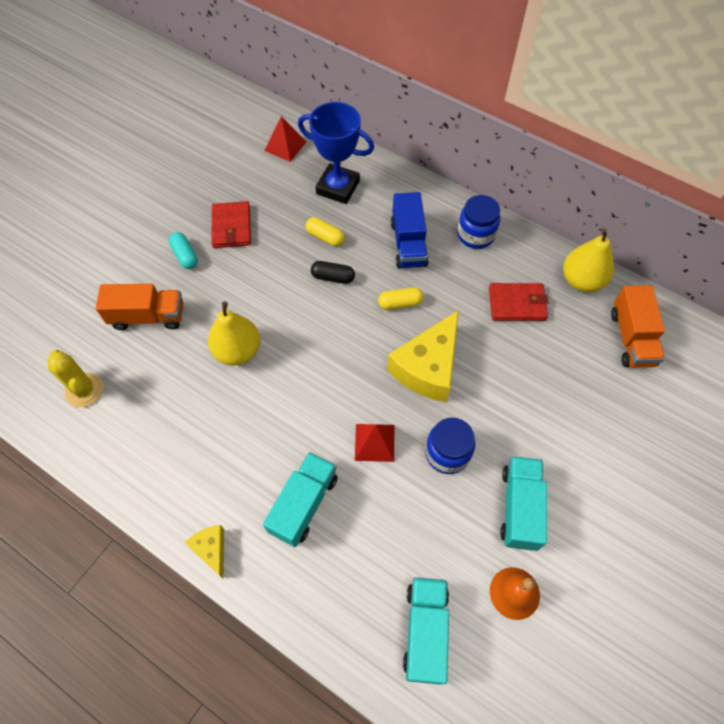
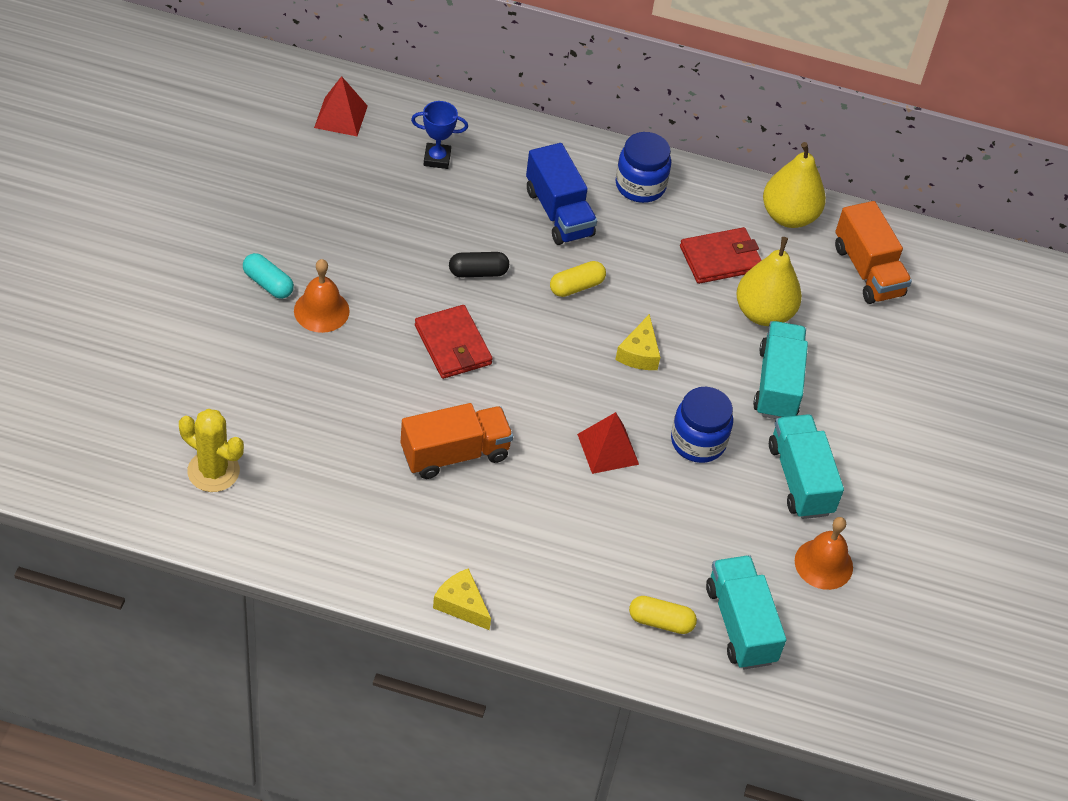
camera: 25 degrees left, 10 degrees down
(148, 316) = (254, 368): orange truck -> orange truck (455, 454)
(212, 283) = (321, 310): none -> orange bell
(231, 227) = (315, 235): red wallet -> red wallet (453, 345)
(238, 351) = (393, 384): yellow pear -> yellow pear (763, 313)
(303, 504) = (550, 533): turquoise truck -> turquoise truck (777, 384)
(325, 237) = (447, 225): yellow capsule -> yellow capsule (661, 622)
(338, 187) = (437, 158): blue trophy -> blue trophy, size x0.53
(427, 367) = (639, 353): yellow cheese -> yellow cheese, size x0.50

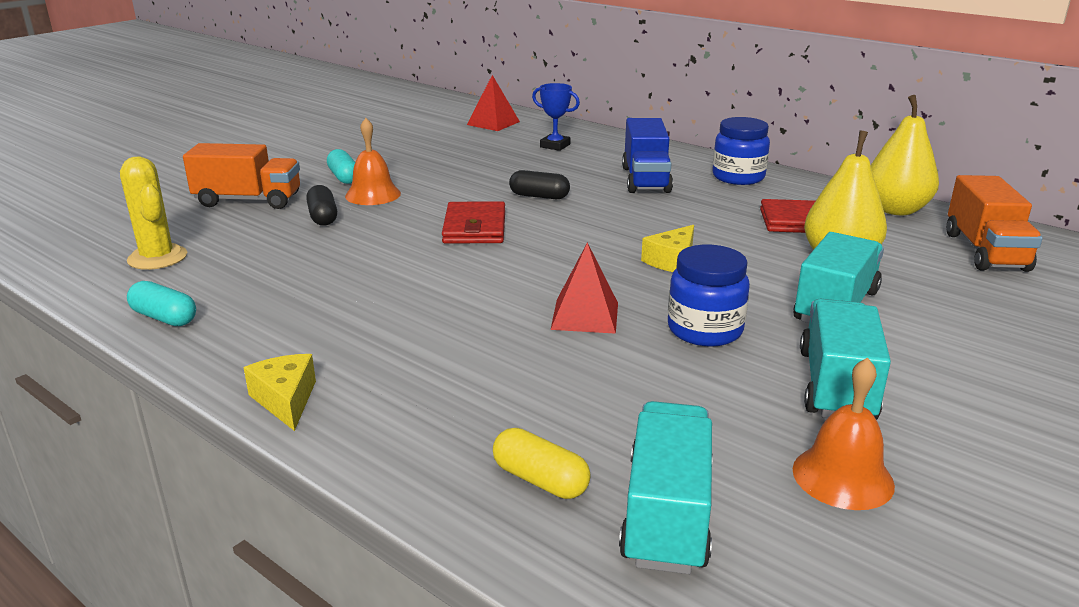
camera: 30 degrees right, 25 degrees down
(297, 547) = (164, 318): none -> turquoise capsule
(305, 364) = (323, 217): none -> black capsule
(455, 454) = (405, 288): orange truck -> orange truck (248, 200)
(576, 286) = (632, 216): yellow capsule -> none

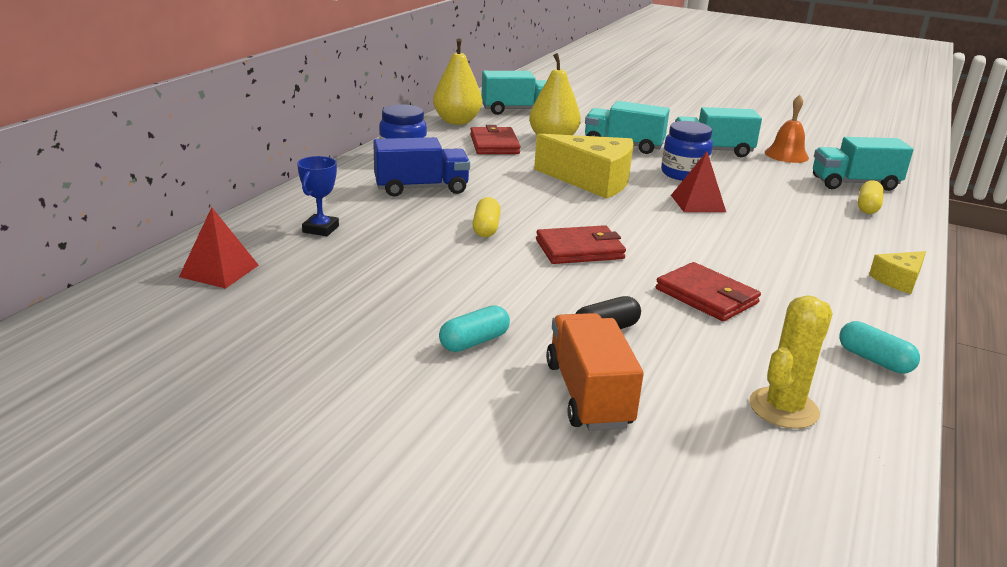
camera: 105 degrees left, 0 degrees up
(164, 318) = (874, 360): turquoise capsule -> turquoise capsule turned 60 degrees counterclockwise
(343, 267) = (706, 296): none -> red wallet
(373, 194) = (524, 312): orange bell -> none
(539, 196) = (486, 228): black capsule -> yellow capsule
(672, 261) = (592, 180): yellow cheese -> yellow cheese, size x2.02
(985, 251) = (517, 110): orange truck -> turquoise truck

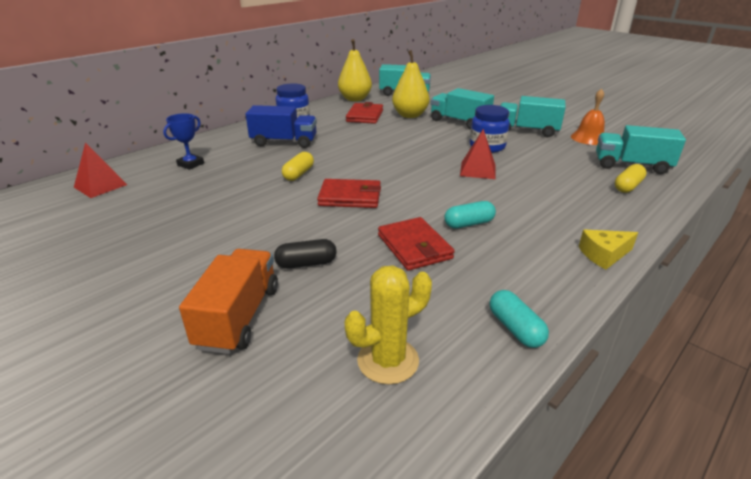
camera: 20 degrees right, 5 degrees up
(474, 342) = (202, 259): turquoise capsule -> turquoise capsule (469, 224)
(592, 180) = (410, 146): yellow cheese -> none

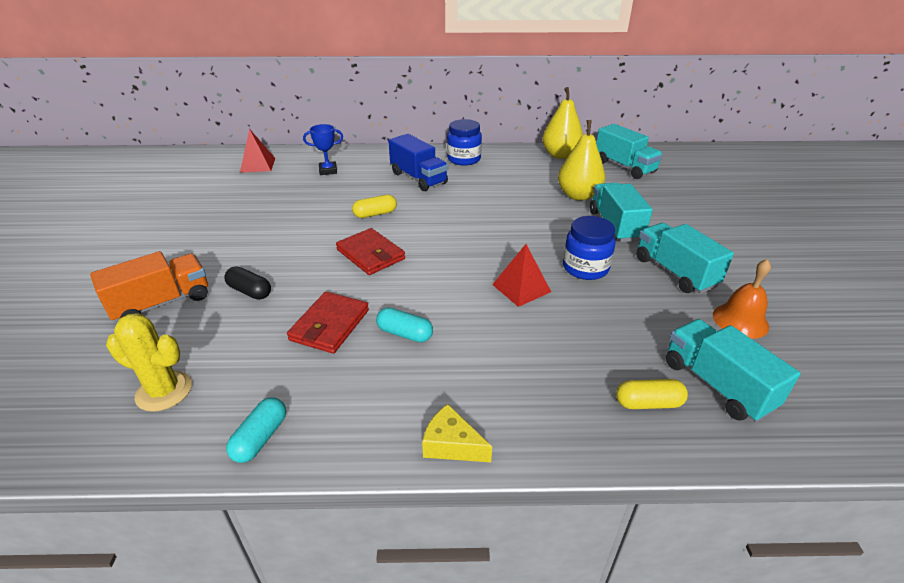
camera: 45 degrees right, 5 degrees up
(365, 116) = (533, 178): red wallet -> none

